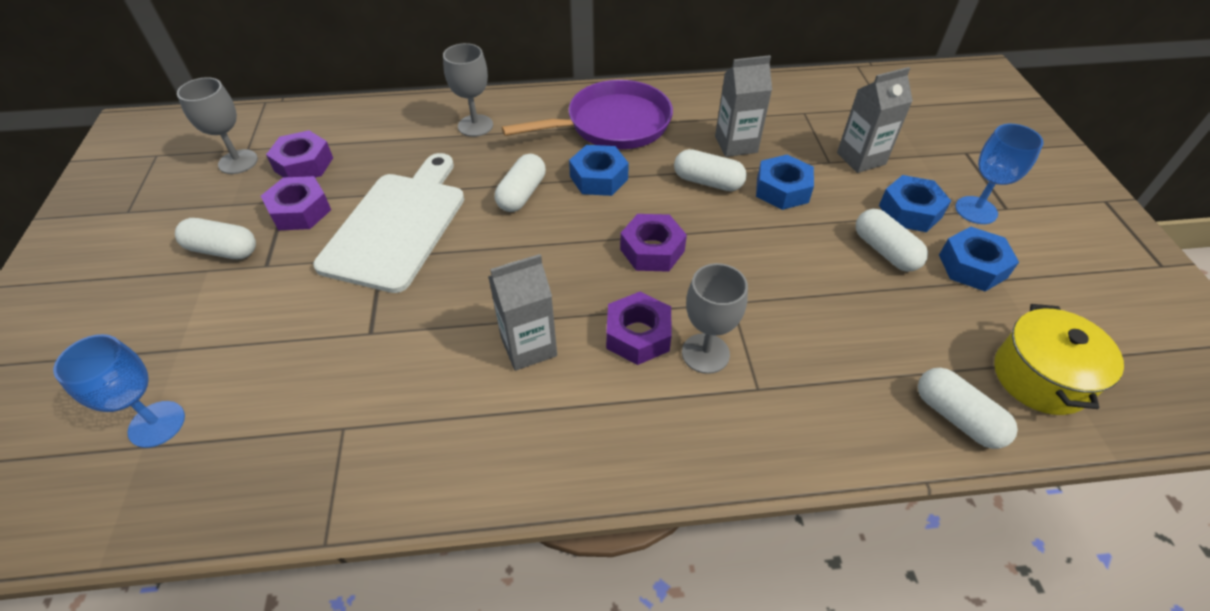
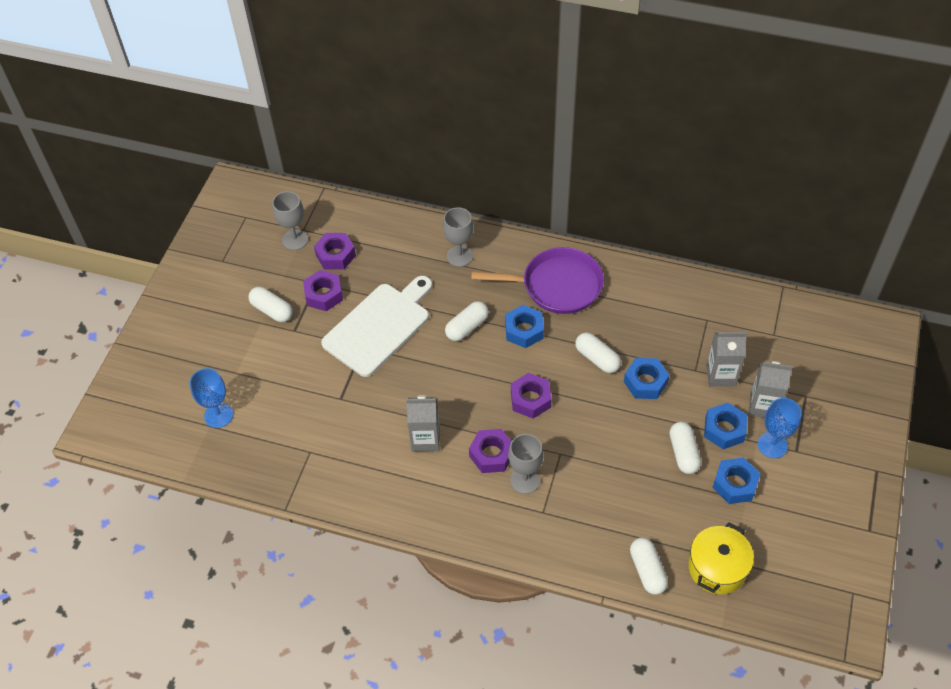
camera: 25 degrees right, 5 degrees up
(736, 144) = (636, 333): grey carton -> grey carton (763, 406)

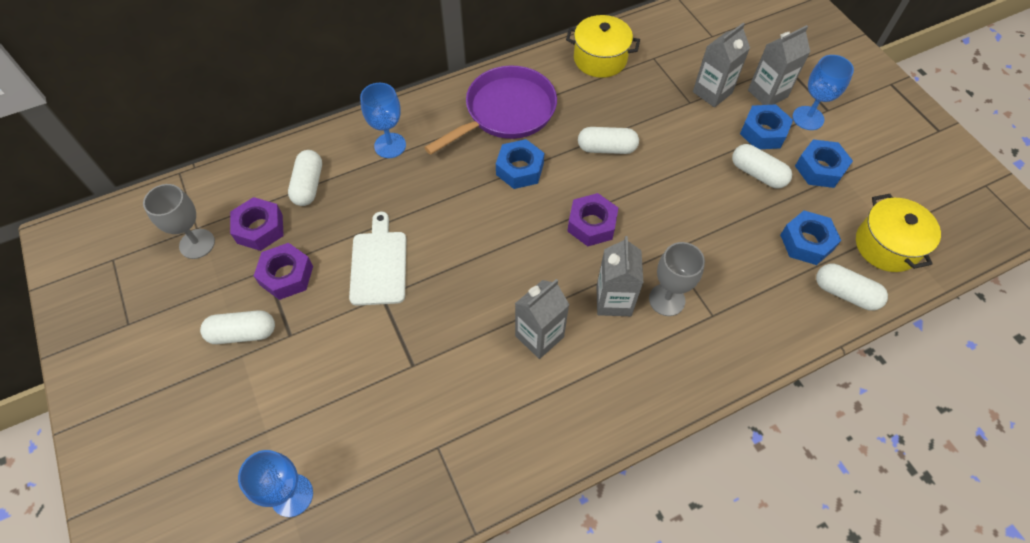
camera: 45 degrees left, 5 degrees up
(379, 326) = (379, 264): white cutting board -> white cutting board, size x0.64
(459, 256) = (390, 145): grey goblet -> blue goblet
(467, 327) = (465, 203): white capsule -> white capsule (308, 185)
(492, 454) = (613, 300): purple nut -> grey carton
(645, 382) = (665, 139): blue nut -> blue nut (806, 242)
(665, 293) = (600, 59): none -> yellow pot

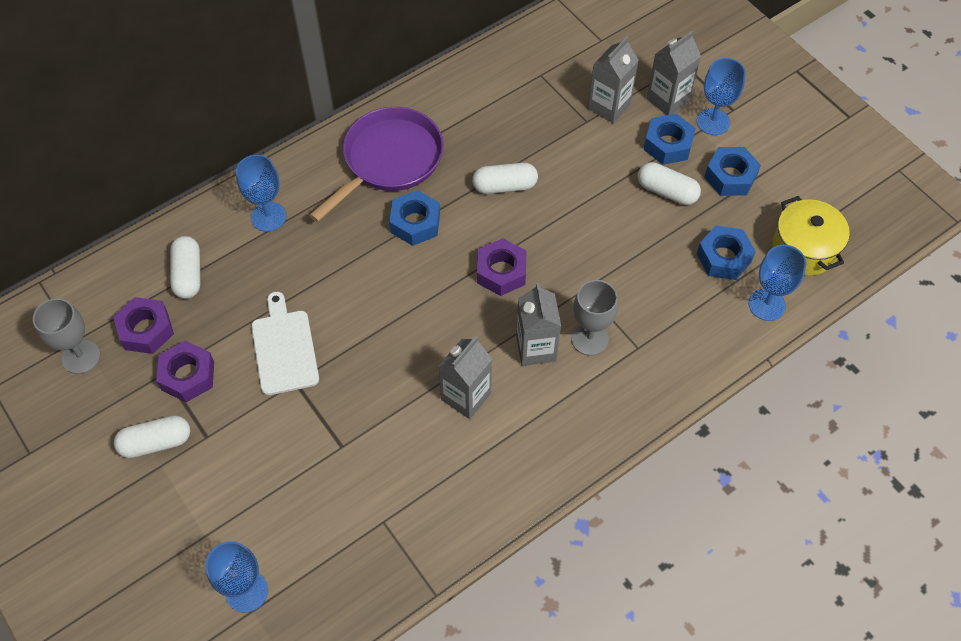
camera: 10 degrees left, 0 degrees up
(600, 59) = (482, 84): yellow pot -> none
(845, 293) = (766, 304): white capsule -> blue goblet

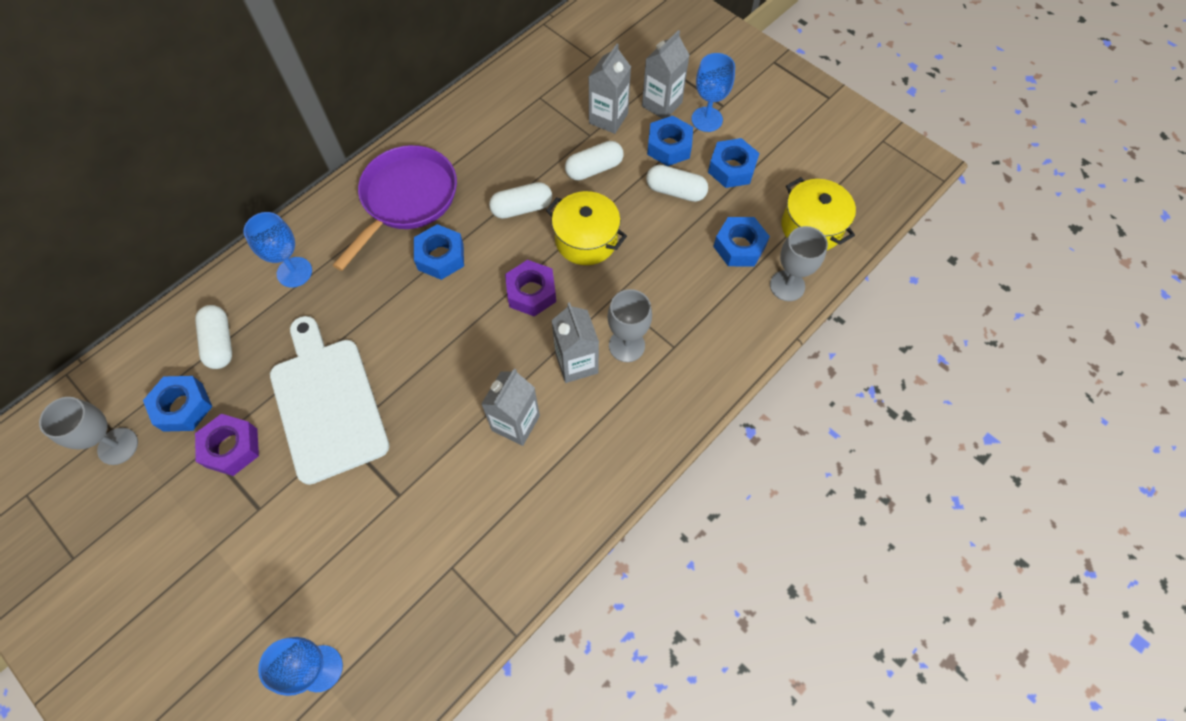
camera: 10 degrees left, 5 degrees up
(146, 330) = (183, 407): purple nut -> blue nut
(156, 442) = (206, 524): white capsule -> white capsule (594, 169)
(284, 348) = (327, 403): white cutting board -> white cutting board, size x1.56
(565, 227) = (586, 240): none -> yellow pot
(766, 304) = (787, 286): blue goblet -> grey goblet

